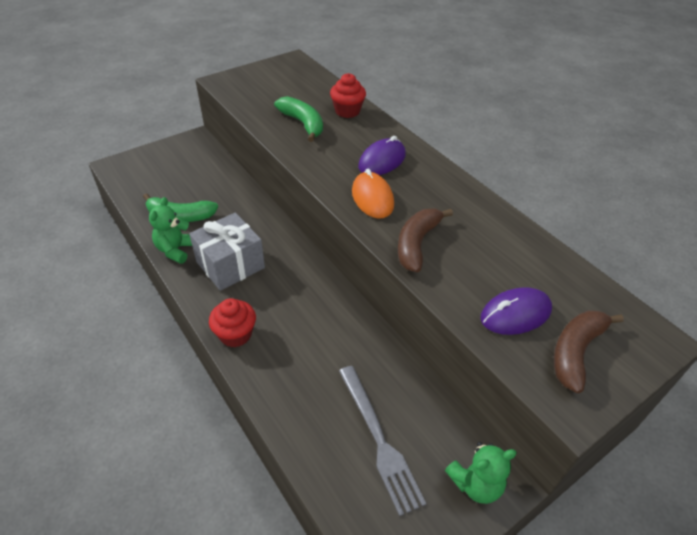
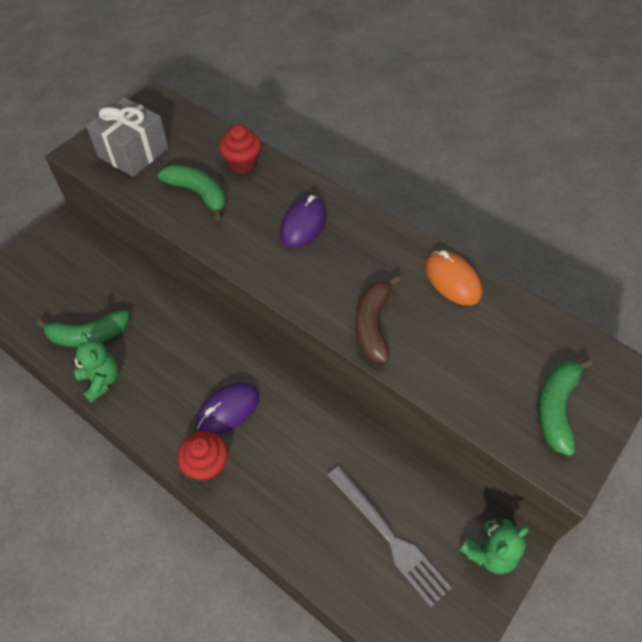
camera: 15 degrees left, 10 degrees up
(175, 250) = (101, 380): green teddy bear -> green teddy bear turned 150 degrees clockwise
(230, 265) = (169, 382): grey gift -> grey gift (133, 152)
(372, 198) = (309, 278): orange mouse -> orange mouse (452, 280)
(515, 314) = (491, 382): purple mouse -> purple mouse (228, 410)
(575, 352) = (556, 408): brown banana -> green banana

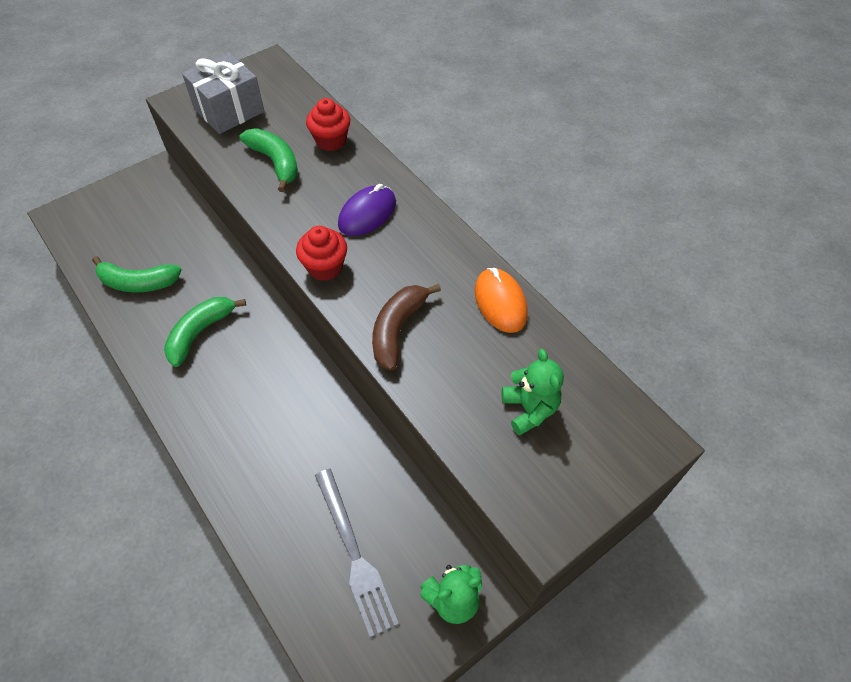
camera: 15 degrees right, 0 degrees up
(101, 380) = (133, 329): green teddy bear -> green teddy bear (529, 409)
(207, 465) = (202, 435): red cupcake -> red cupcake (325, 267)
(228, 410) = (242, 386): purple mouse -> none
(556, 408) = (559, 462): green banana -> green banana (200, 333)

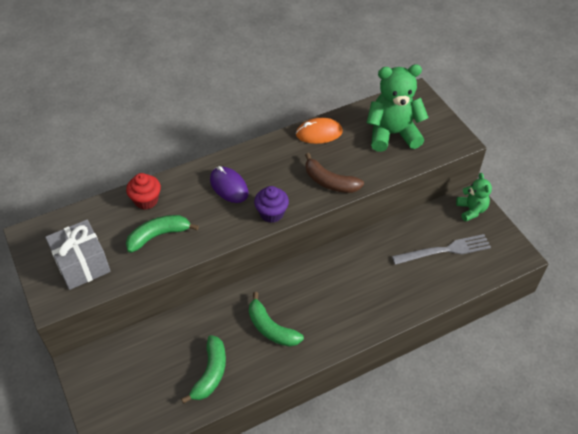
camera: 80 degrees left, 5 degrees down
(325, 267) = (271, 213): red cupcake -> purple cupcake
(529, 409) = (392, 134): green teddy bear -> green teddy bear, size x1.78

